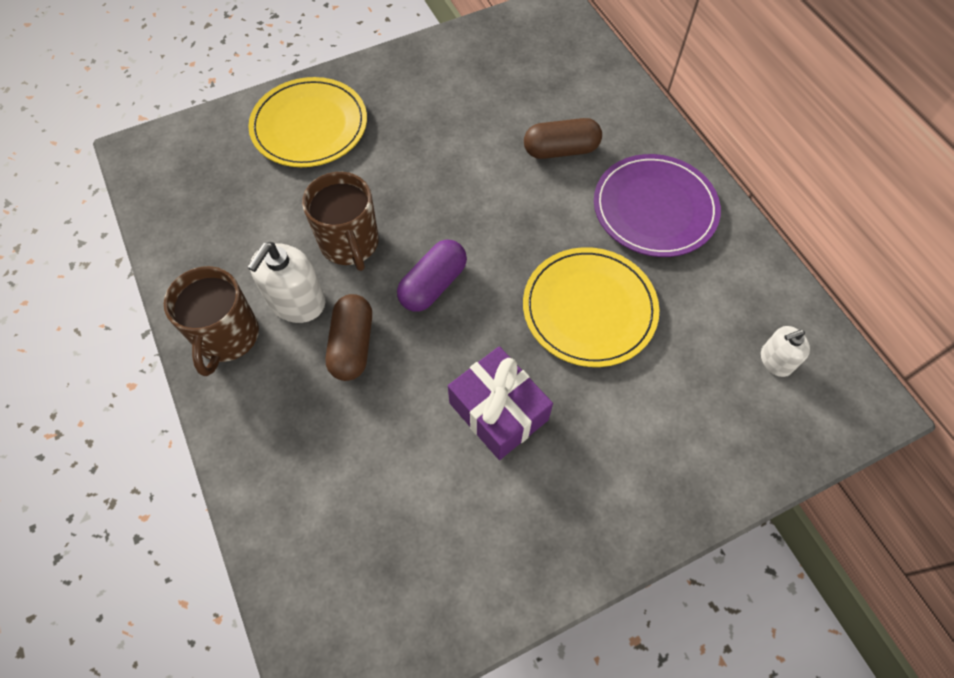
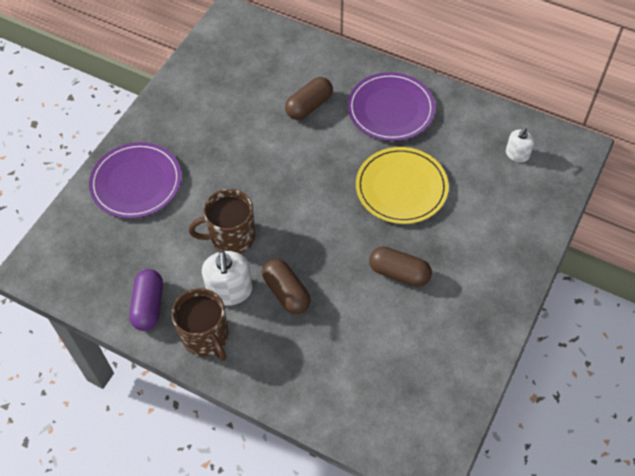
camera: 35 degrees left, 5 degrees down
(309, 126) = (136, 182): yellow plate -> purple plate
(350, 244) = (231, 237): brown mug -> brown mug turned 135 degrees clockwise
(433, 285) = (303, 229): purple capsule -> purple capsule (149, 306)
(498, 411) = (399, 273): purple gift -> brown capsule

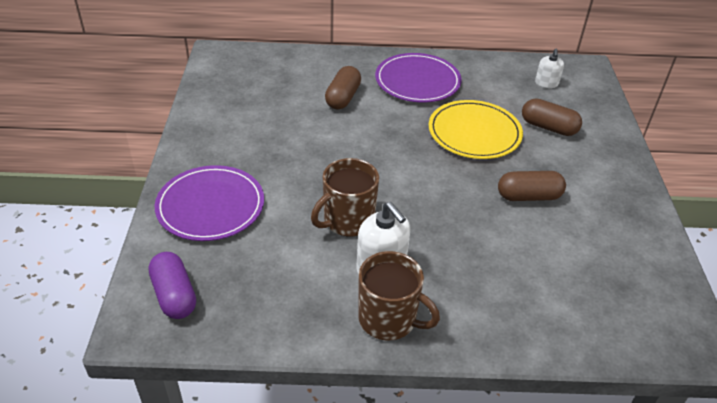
camera: 30 degrees left, 15 degrees down
(149, 306) = (303, 313): purple capsule -> purple capsule (174, 295)
(286, 292) = (439, 248): brown capsule -> brown capsule (548, 127)

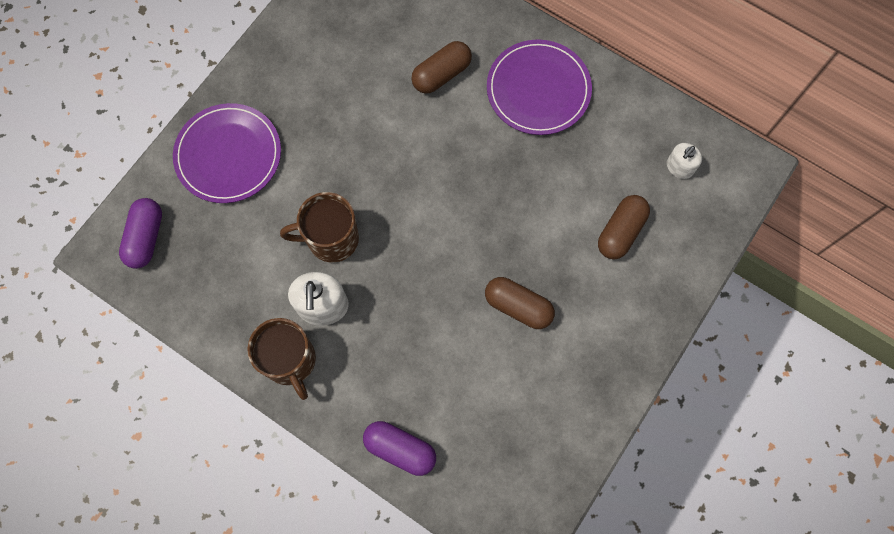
camera: 35 degrees right, 30 degrees up
(474, 132) = (536, 196): yellow plate -> none
(541, 333) = (400, 449): none -> purple capsule
(548, 127) = (620, 231): brown capsule -> brown capsule turned 60 degrees clockwise

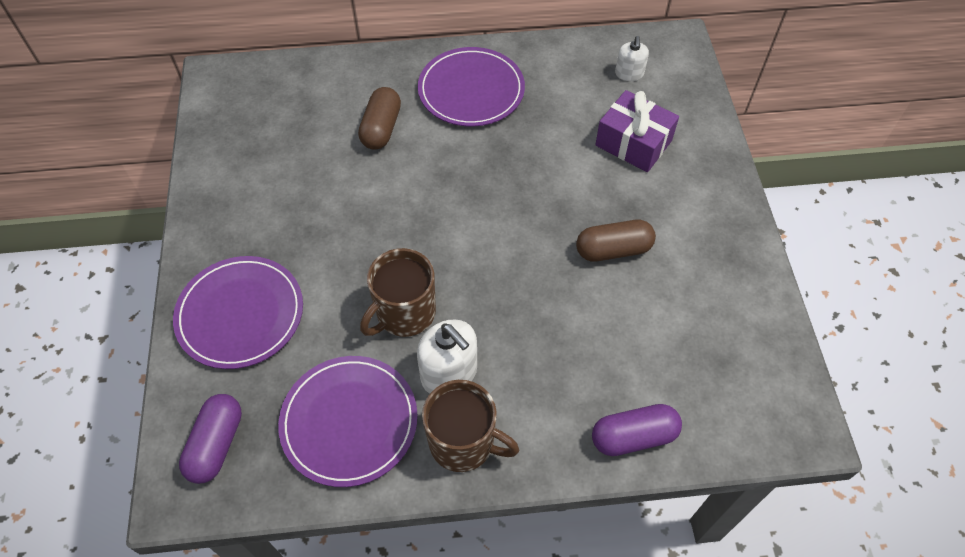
camera: 40 degrees left, 15 degrees down
(146, 238) = (216, 444): purple capsule -> purple capsule turned 45 degrees clockwise
(234, 288) = (349, 422): none -> purple plate
(620, 231) = (633, 143): brown capsule -> purple gift

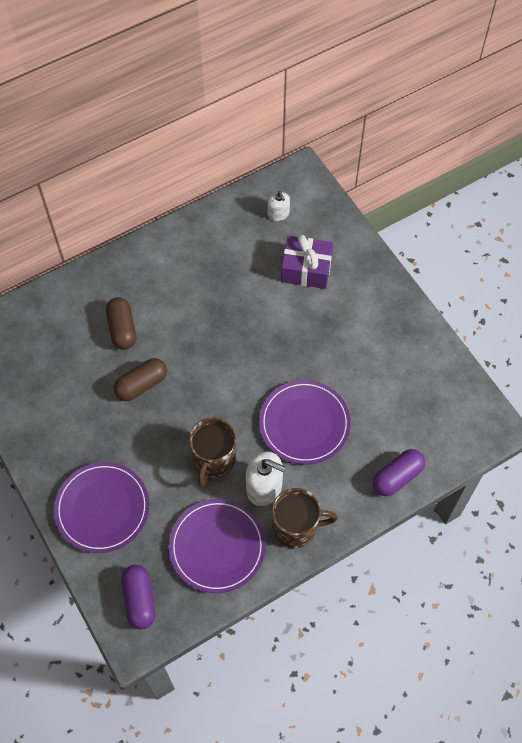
camera: 25 degrees left, 5 degrees up
(471, 90) = (171, 272): purple plate -> purple plate (304, 423)
(613, 250) = (329, 356): brown capsule -> brown capsule (141, 385)

